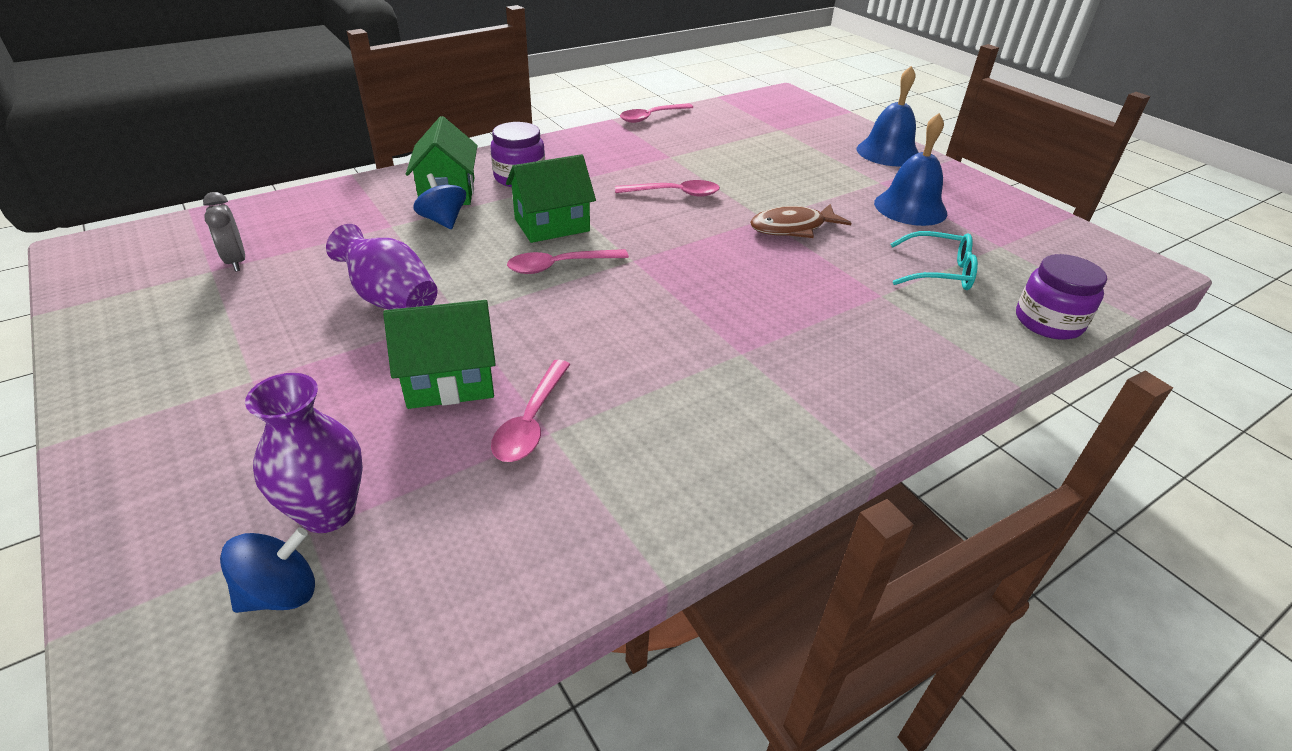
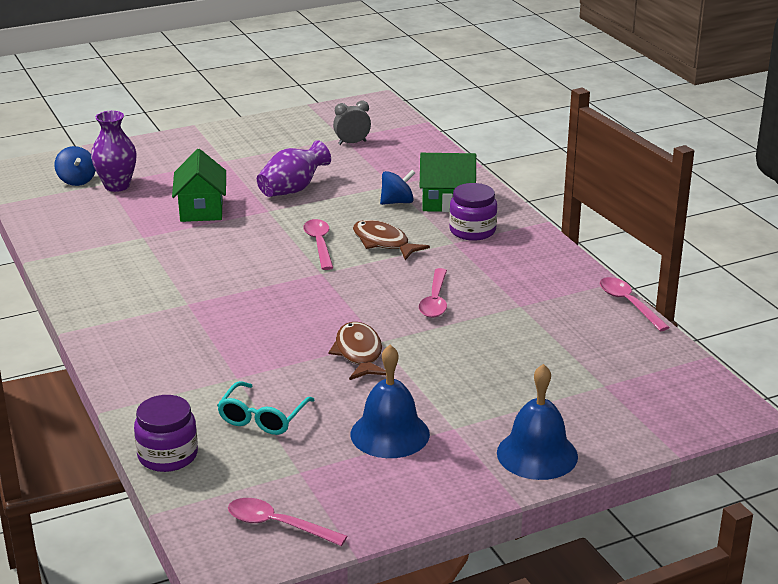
camera: 100 degrees right, 10 degrees down
(531, 421) = (154, 232): pink spoon -> pink spoon (277, 525)
(552, 225) = (383, 243): green house -> brown fish

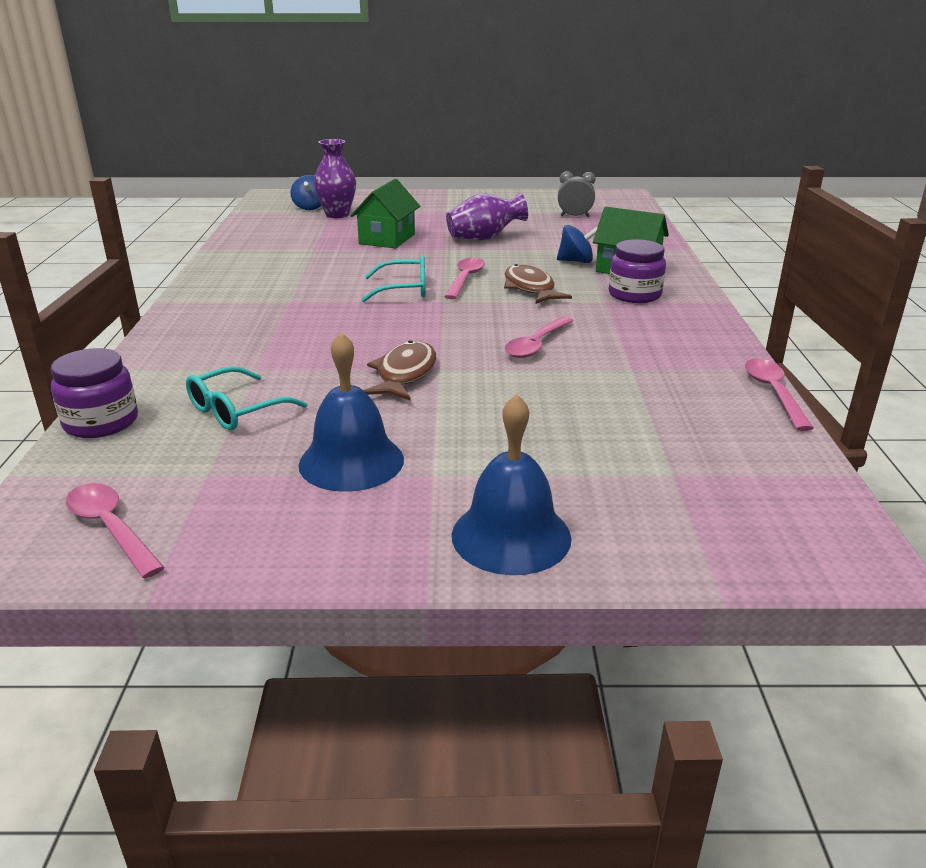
camera: 25 degrees right, 0 degrees up
(277, 268) = (404, 289): none -> turquoise glasses

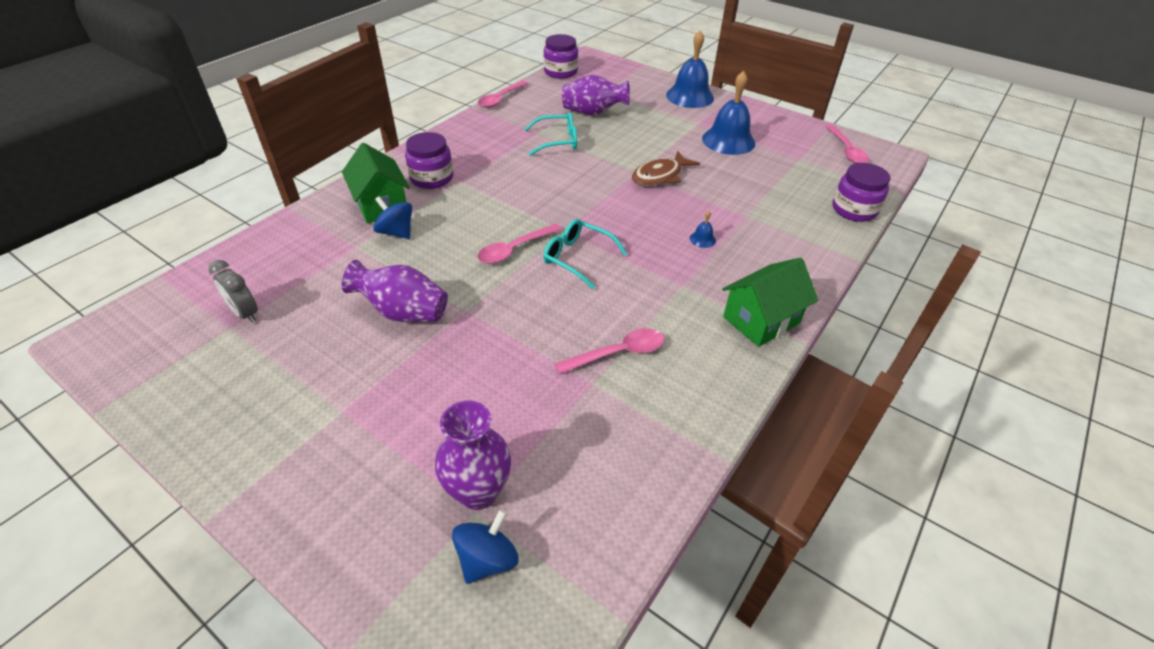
camera: 145 degrees left, 15 degrees up
(236, 410) = (772, 188): turquoise glasses -> turquoise glasses (557, 141)
(296, 334) = (702, 239): none -> blue bell
(387, 239) = (495, 365): green house -> green house (761, 320)
(530, 288) = (485, 215): brown fish -> none
(536, 344) = (560, 166): pink spoon -> pink spoon (618, 353)
(617, 425) = (593, 113): none -> purple vase
(815, 484) = (560, 72): none -> purple jar

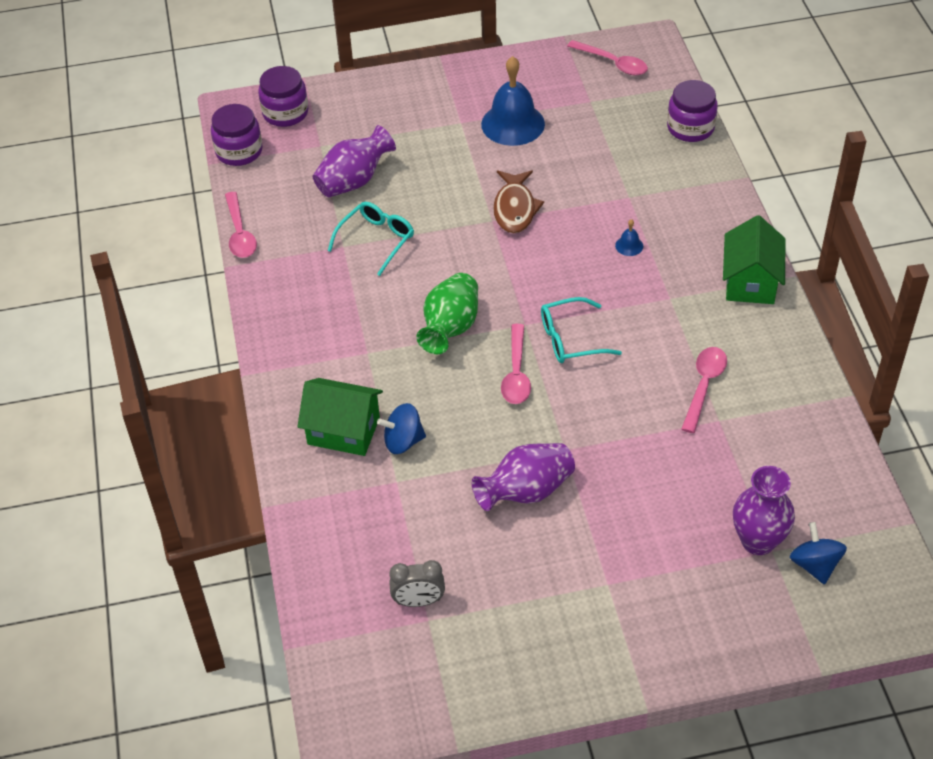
camera: 45 degrees left, 5 degrees up
(432, 178) = (337, 370): purple jar -> purple jar (285, 113)
(521, 202) = (450, 328): none -> green vase
(690, 96) = (407, 92): blue bell -> none

